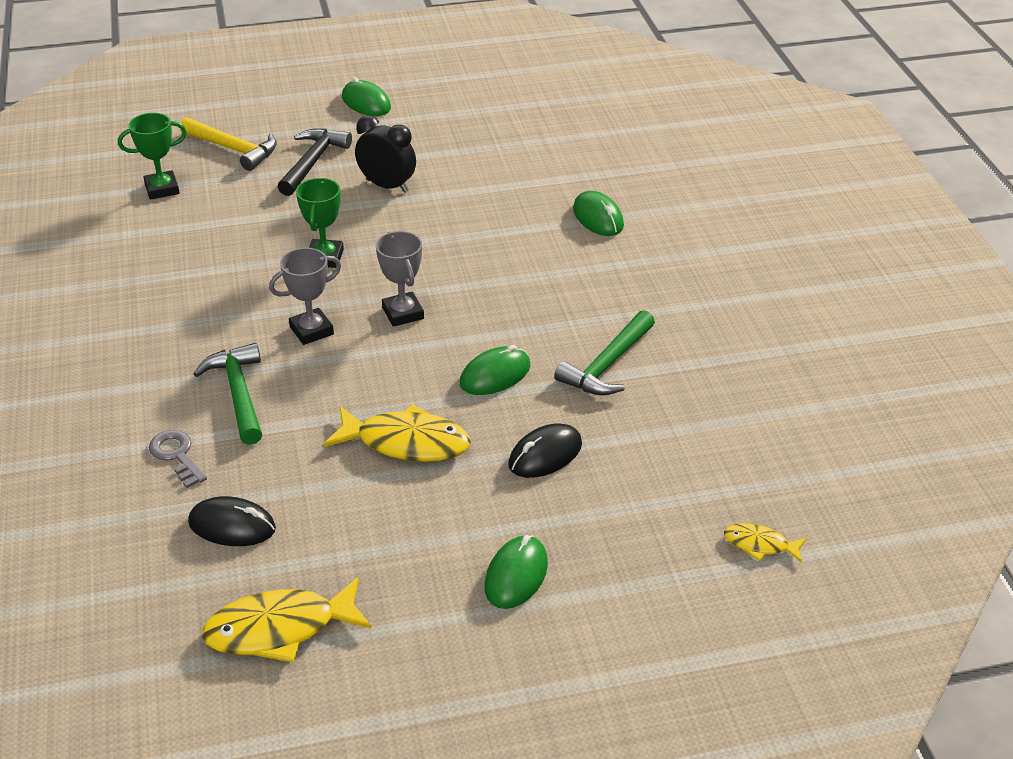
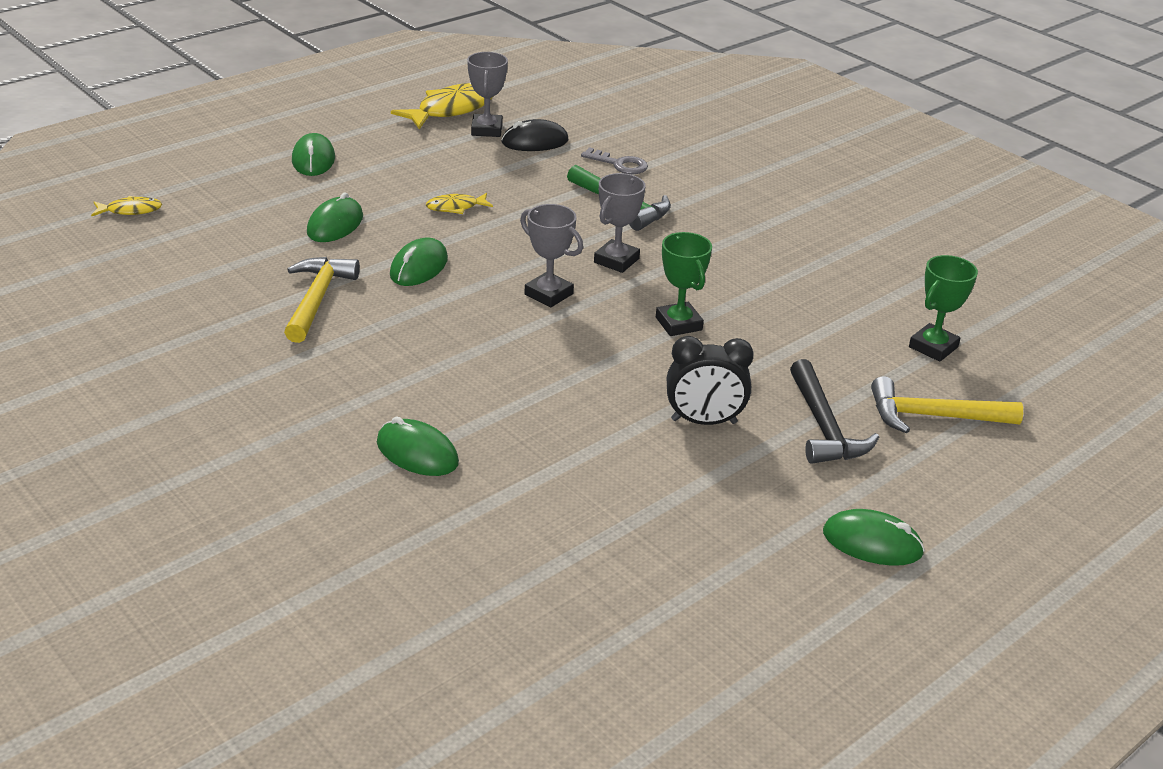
camera: 150 degrees right, 5 degrees down
(269, 568) = (487, 130): none -> grey trophy
(406, 442) = (455, 207): yellow fish -> yellow fish, size x0.53
(545, 454) = (335, 224): black mouse -> green mouse
(607, 365) = (317, 299): green hammer -> yellow hammer

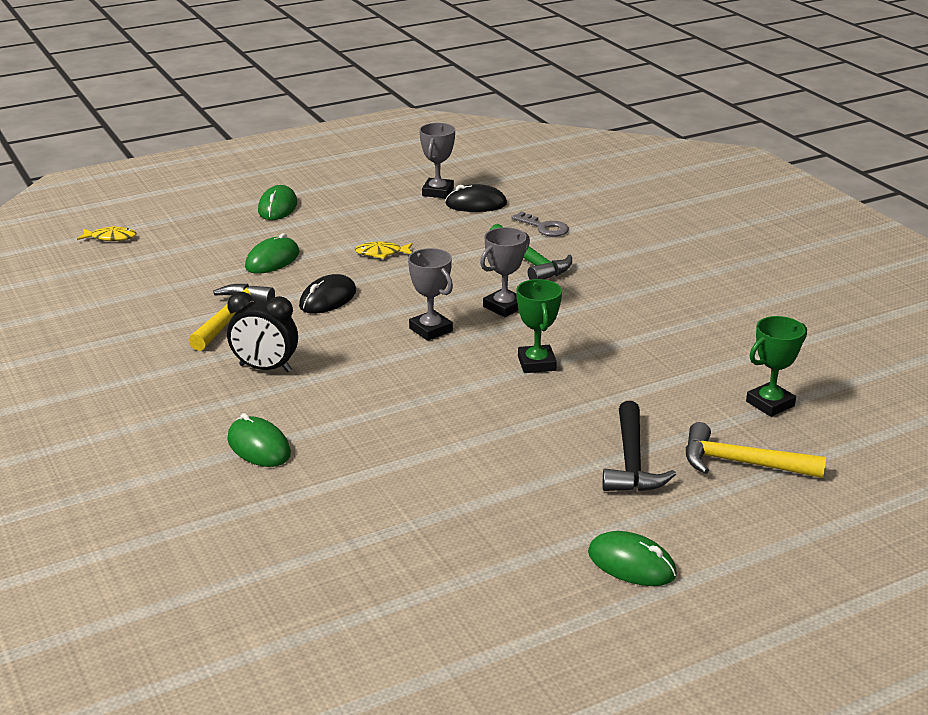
camera: 15 degrees right, 5 degrees down
(419, 267) = (328, 299): green mouse -> black mouse
(451, 110) = (413, 174): yellow fish -> none
(704, 421) = (522, 446): black clock -> black clock (265, 368)

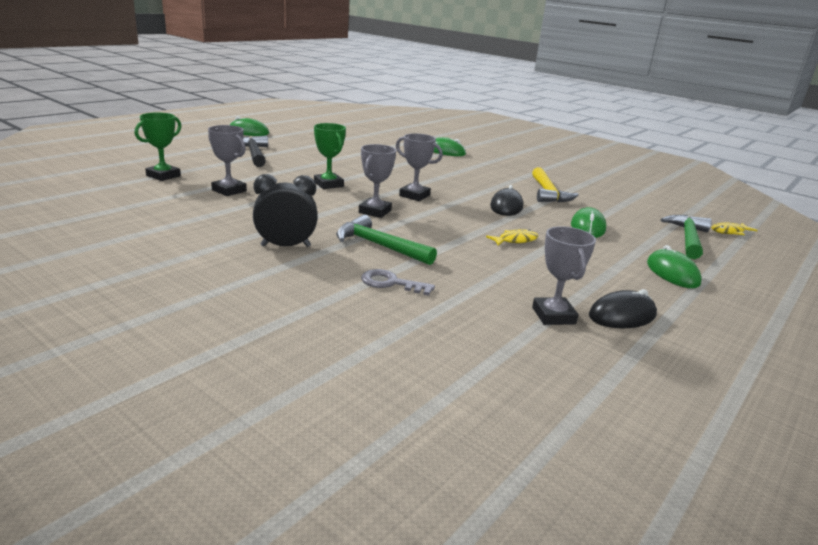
camera: 155 degrees right, 5 degrees down
(182, 235) = (687, 238): none -> green hammer
(265, 368) = (487, 174): black clock -> black clock (285, 246)
(476, 204) = (492, 304): black mouse -> black mouse (622, 315)
(676, 362) = (229, 190): none -> grey trophy
(741, 463) = (190, 155): yellow hammer -> none

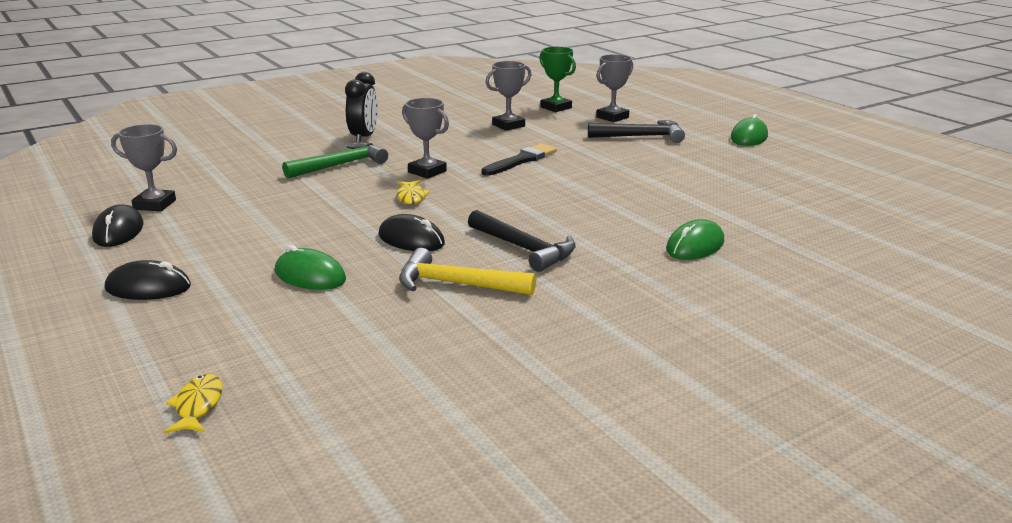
camera: 110 degrees right, 0 degrees up
(328, 184) = (521, 160): green trophy -> black brush
(391, 283) = (268, 161): grey key -> none
(414, 195) = (471, 195): grey trophy -> grey trophy (612, 117)
(487, 181) = (524, 248): none -> black hammer
(515, 240) = (306, 222): yellow fish -> yellow fish (411, 197)
(672, 273) = (148, 287): green mouse -> black mouse
(687, 238) = (214, 345): green hammer -> none

